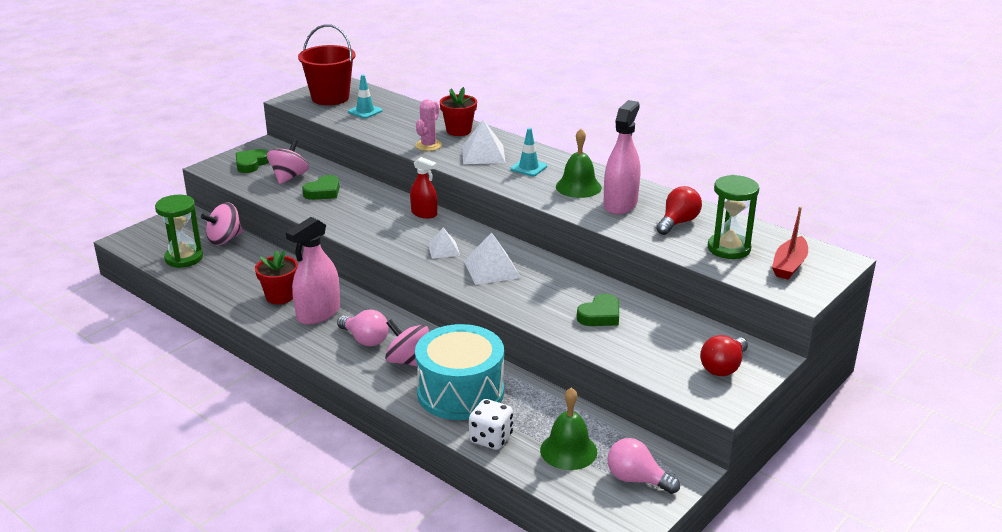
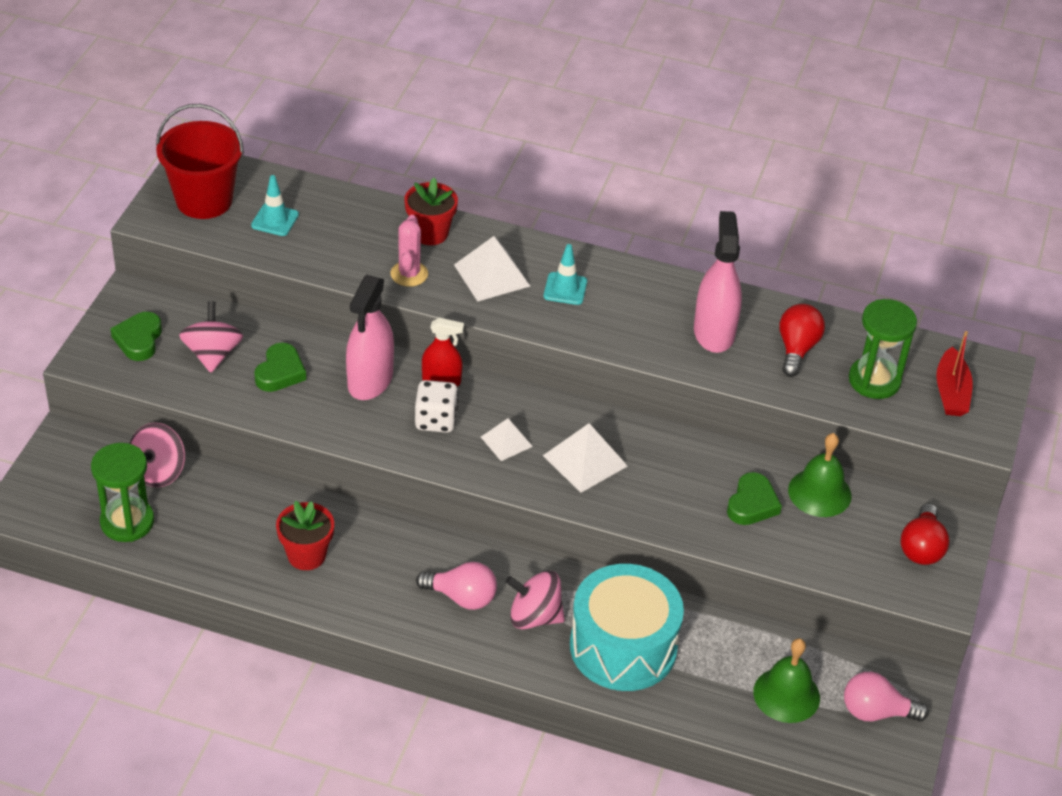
camera: 25 degrees left, 15 degrees up
(318, 313) = (375, 570): pink spray bottle -> pink spray bottle (370, 380)
(491, 438) = (695, 704): white dice -> white dice (436, 420)
(578, 187) = (647, 311): green bell -> green bell (819, 492)

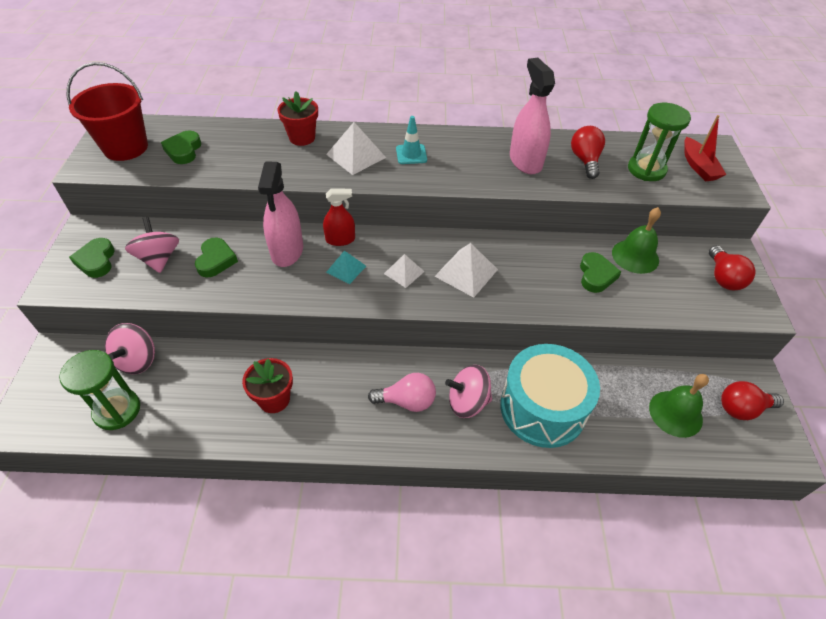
camera: 15 degrees left, 5 degrees up
(275, 220) = (183, 150): turquoise traffic cone -> green heart
(409, 274) = (295, 167): pink cactus -> none
(436, 420) = (346, 269): white dice -> turquoise pyramid
(876, 712) = (742, 408): pink light bulb -> red light bulb

